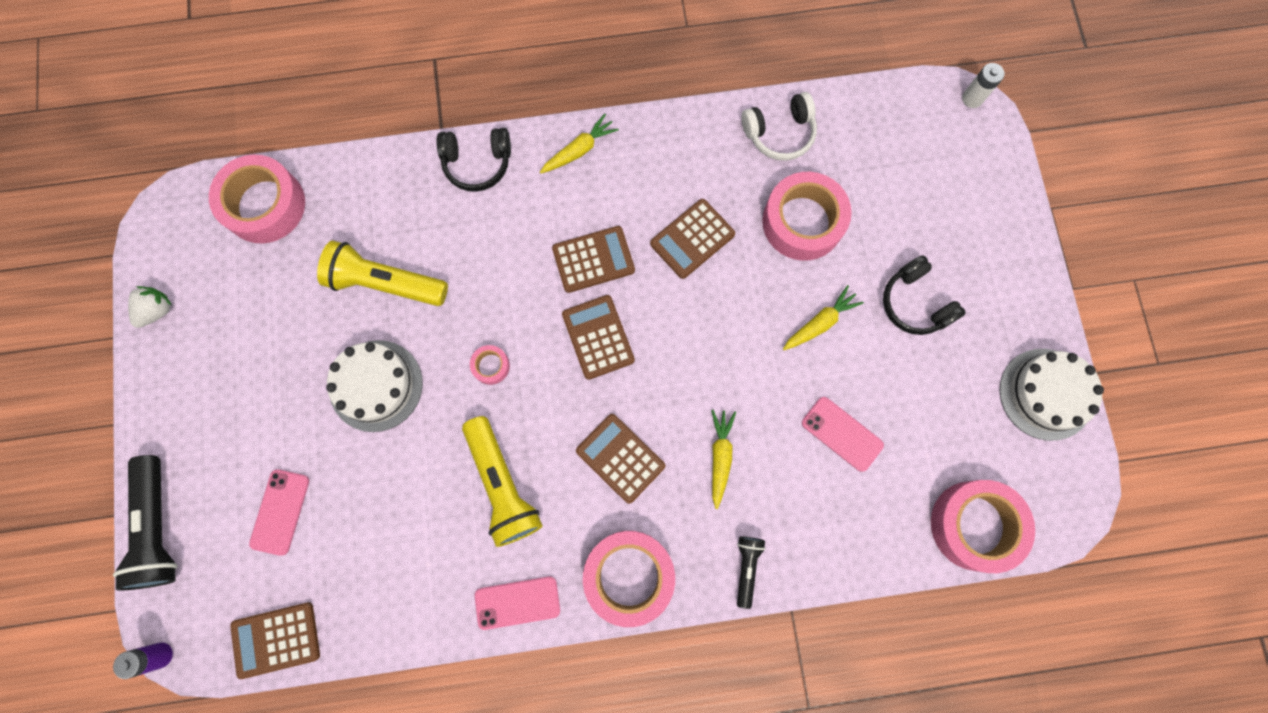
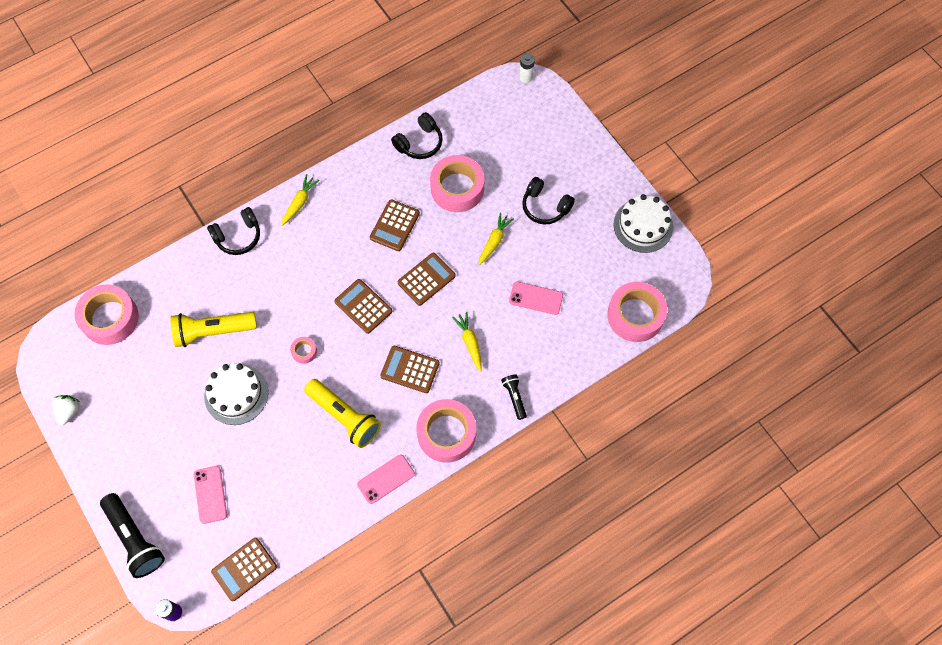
camera: 25 degrees left, 10 degrees down
(593, 259) = (339, 263): brown calculator -> brown calculator (426, 279)
(779, 133) = (419, 143): white headphones -> black headphones

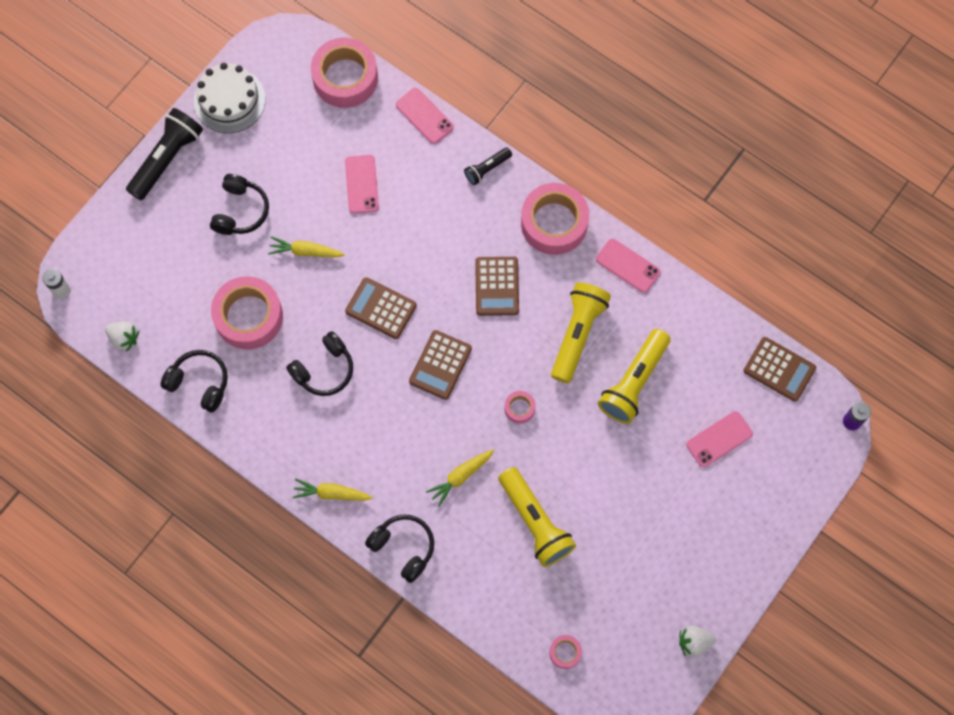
camera: 110 degrees left, 5 degrees up
(110, 318) = (565, 652): pink tape -> pink tape, size x0.44
(135, 539) = (798, 497): black flashlight -> black flashlight (167, 159)
(236, 394) = (598, 461): white cake -> none
(286, 445) = (634, 382): none -> yellow flashlight
(394, 225) = (324, 369): brown calculator -> black headphones
(470, 342) = (441, 235): yellow carrot -> yellow carrot (460, 477)
(473, 106) = (124, 338): none -> white strawberry
(580, 365) = (424, 116): none -> pink phone

